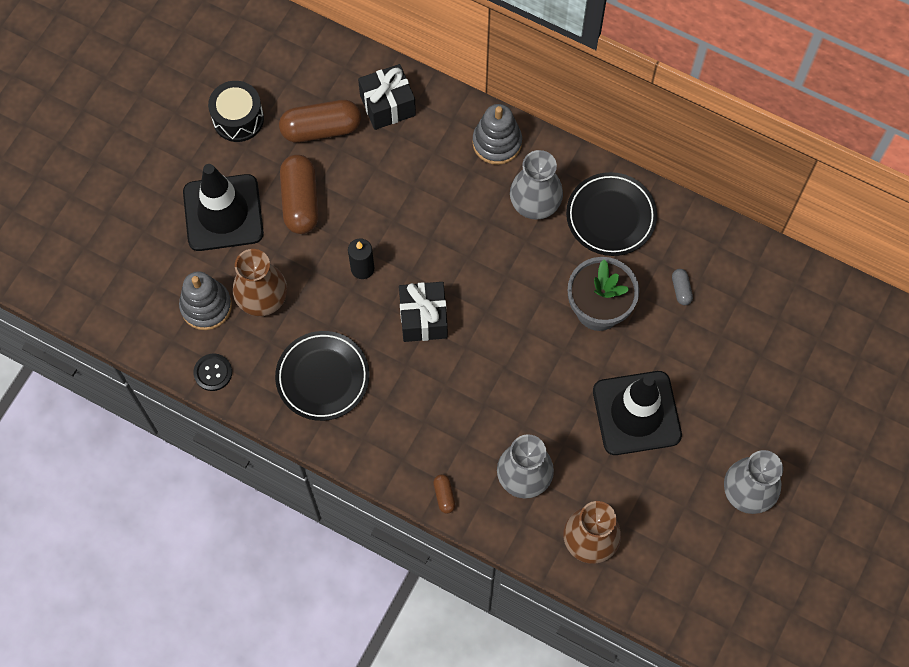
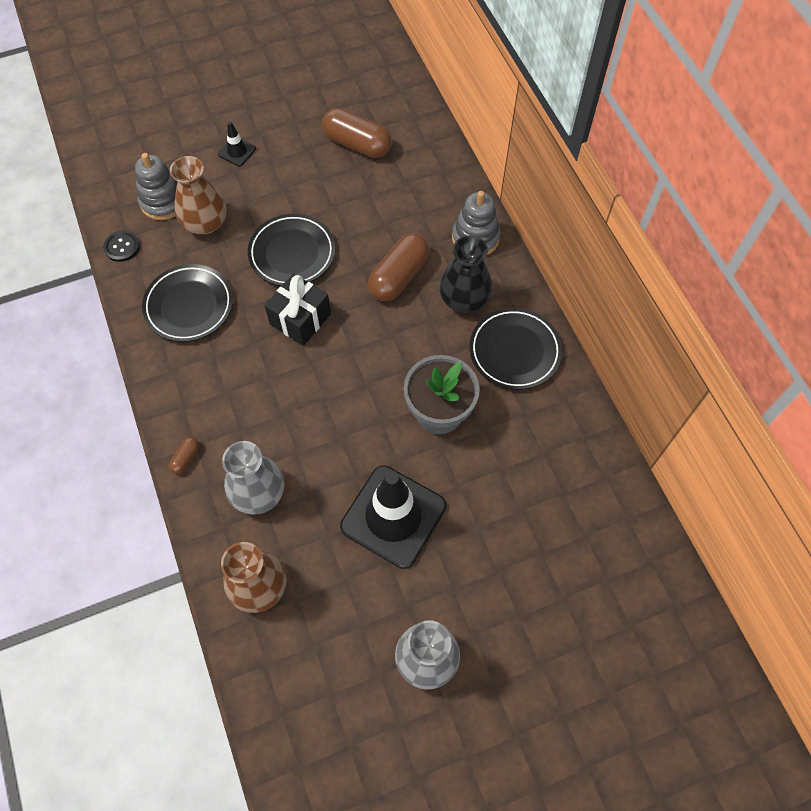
camera: 40 degrees right, 5 degrees down
(223, 213) = (237, 151): black traffic cone -> black traffic cone, size x0.43
(238, 119) = (308, 101): black drum -> none
(300, 201) = (295, 180): brown capsule -> brown capsule (398, 276)
(362, 268) = (292, 253): black candle -> black plate
(387, 105) = (419, 160): black gift -> none
(535, 202) = (464, 299): grey vase -> black vase
(681, 289) = (521, 448): grey capsule -> none

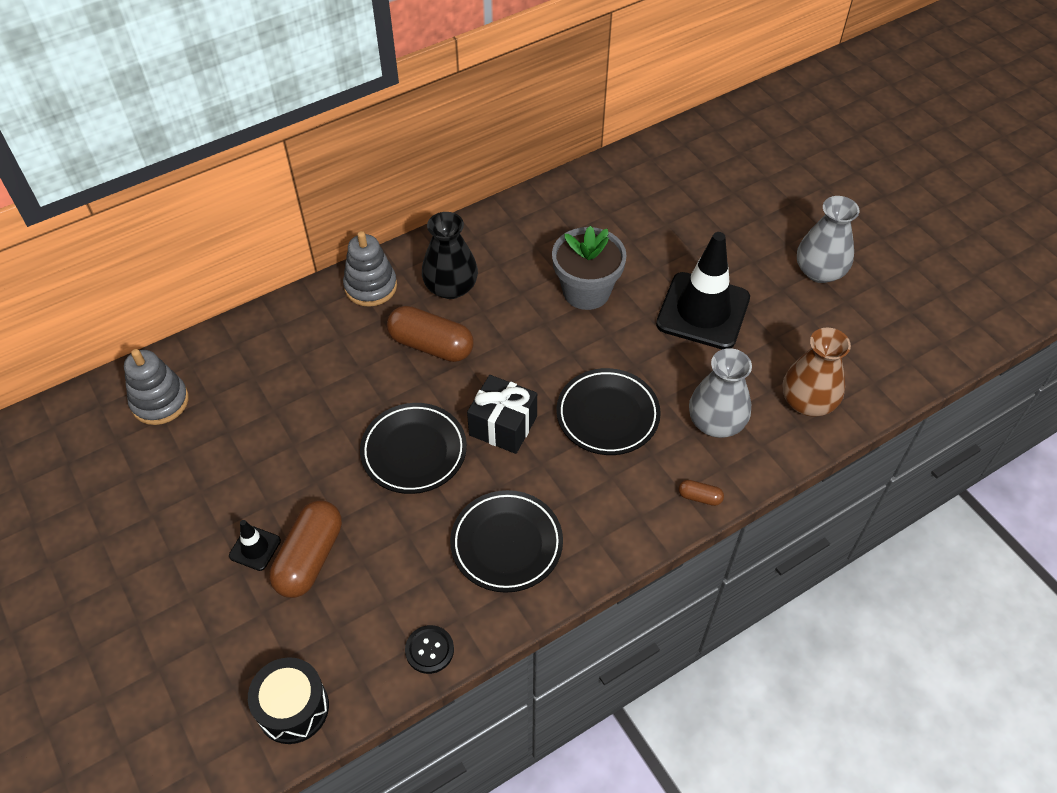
camera: 100 degrees left, 10 degrees down
(111, 168) = (293, 708): none -> black drum
(163, 201) = (348, 618): grey stacking toy -> grey stacking toy (160, 401)
(205, 223) = (378, 557): brown vase -> none
(357, 144) = (238, 414): brown capsule -> brown capsule (310, 558)
(514, 351) = (505, 243): black plate -> black plate (607, 415)

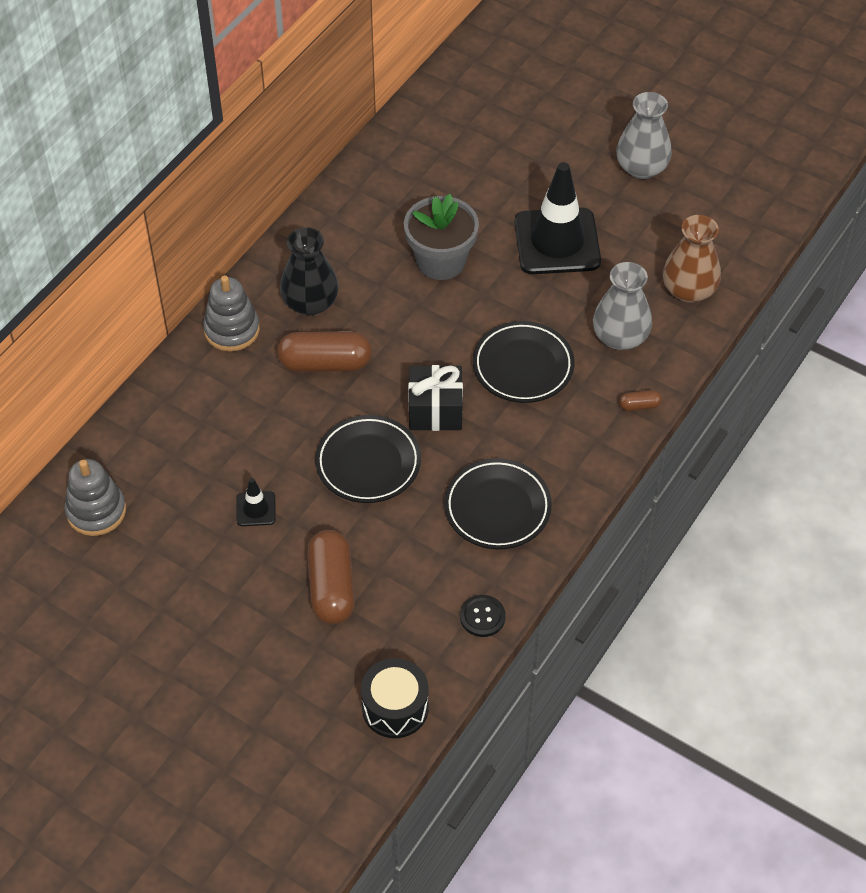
camera: 25 degrees left, 0 degrees up
(255, 548) = (276, 599): black traffic cone -> black traffic cone (256, 509)

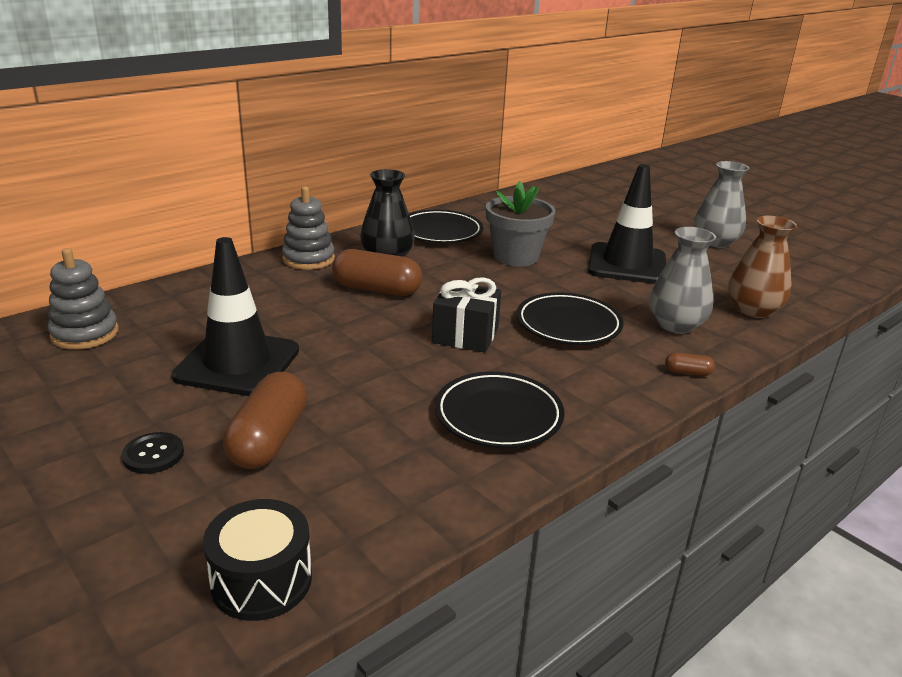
camera: 15 degrees right, 25 degrees down
(256, 509) = (237, 363): black traffic cone -> black traffic cone, size x2.30
(368, 463) = (375, 355): black plate -> black plate (440, 232)
(482, 617) = (434, 509): black button -> black button (153, 455)

